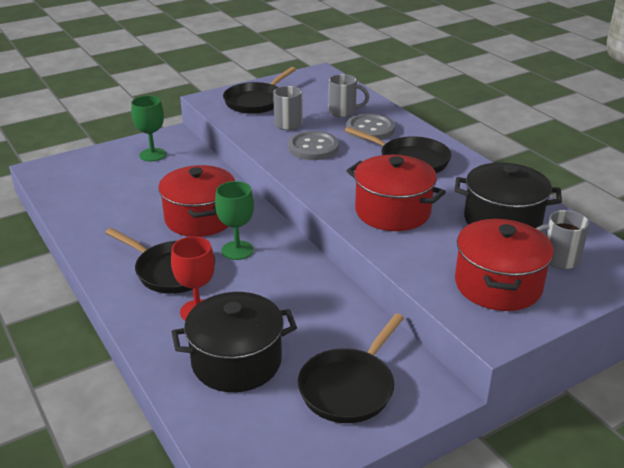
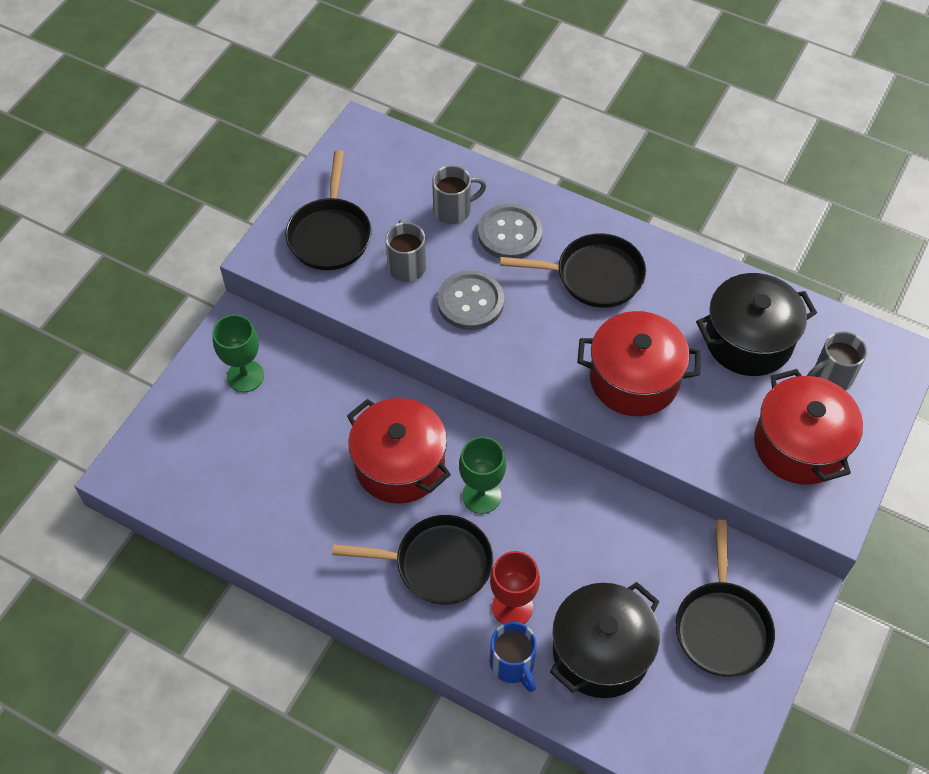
camera: 30 degrees left, 25 degrees up
(165, 341) = (513, 664): none -> blue mug

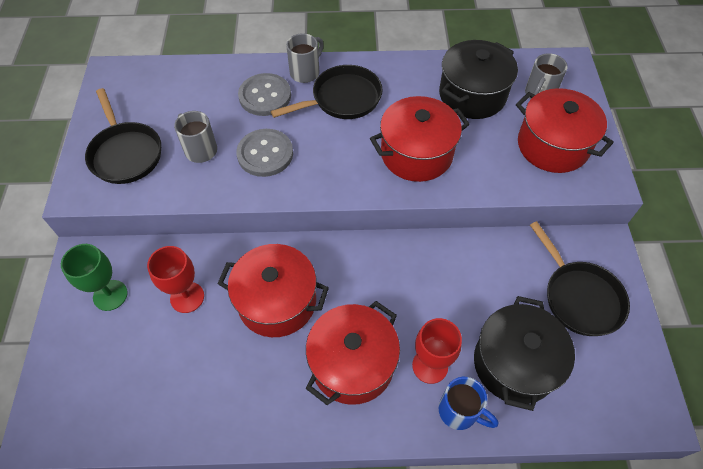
camera: 30 degrees left, 0 degrees up
(315, 415) = (187, 297): none -> red goblet
(437, 564) = (352, 364): black pan -> red pot
(454, 210) = (213, 97): grey mug -> grey mug (305, 72)
(481, 496) = (353, 293): green goblet -> none

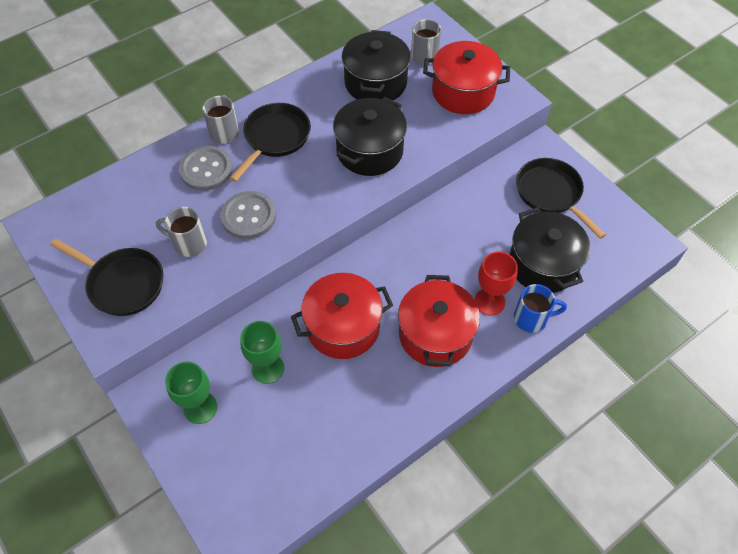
camera: 35 degrees left, 0 degrees up
(187, 297) = (268, 368): red goblet -> green goblet
(416, 154) = (369, 151): red pot -> black pot
(579, 297) = (551, 194): black pan -> black pan turned 150 degrees counterclockwise

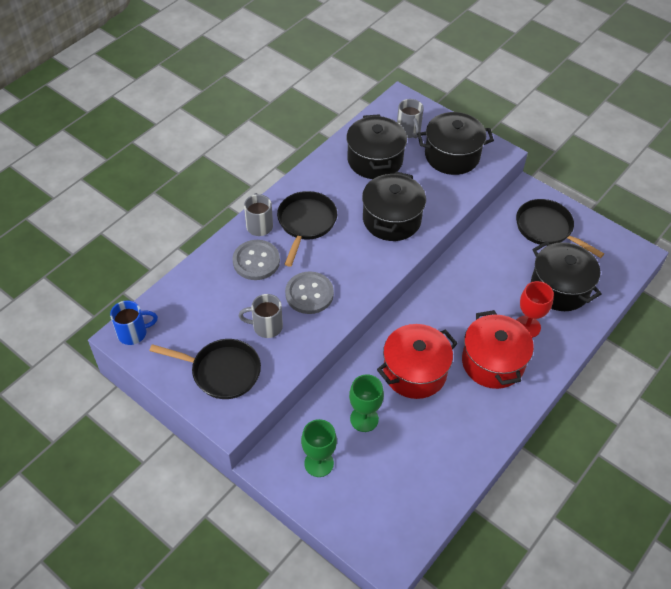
camera: 15 degrees left, 5 degrees down
(463, 92) = (452, 156): red pot -> black pot
(531, 318) = (565, 333): blue mug -> blue mug (133, 333)

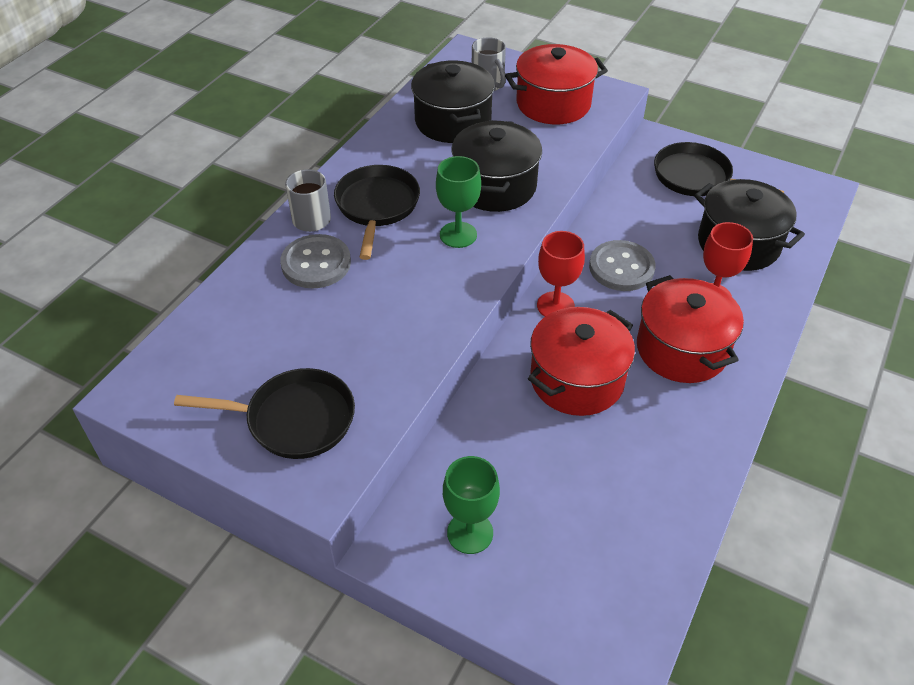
camera: 10 degrees left, 5 degrees down
(133, 333) = (145, 387): blue mug -> none
(266, 326) = (349, 346): grey mug -> none
(309, 294) = (403, 294): grey button -> grey button (621, 268)
(364, 419) = (522, 456): green goblet -> green goblet (458, 235)
(415, 315) = (555, 306): none -> red goblet
(452, 156) = (553, 104): black pot -> red pot

